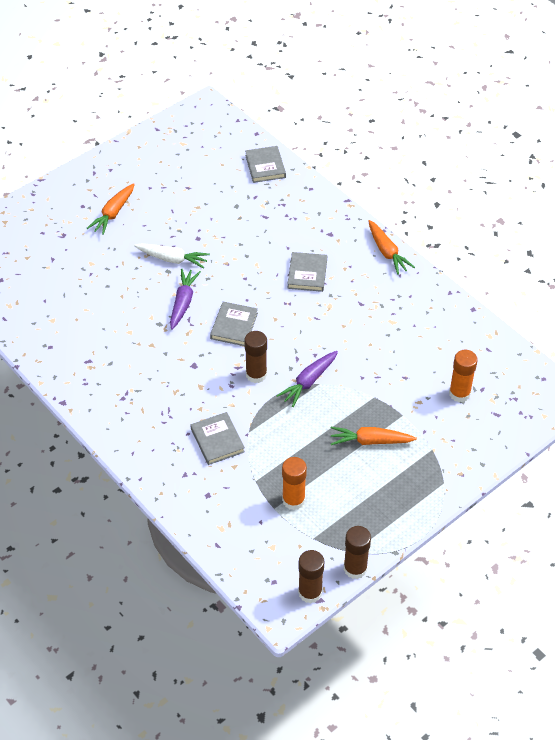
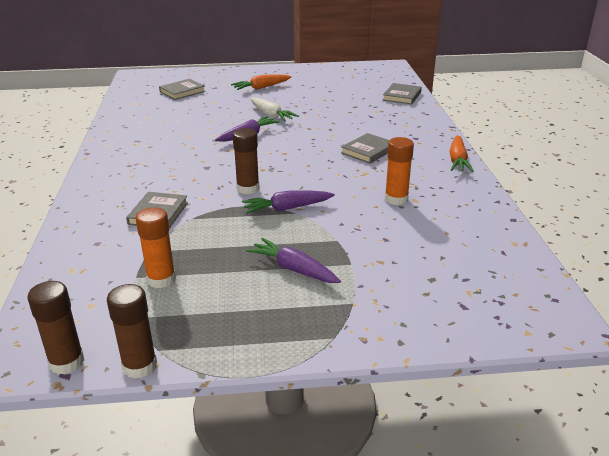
camera: 35 degrees right, 20 degrees down
(234, 326) = (269, 158): grey book -> grey book (182, 91)
(370, 441) = (294, 269): orange carrot -> purple carrot
(459, 393) = (434, 272): orange glue stick -> orange glue stick (396, 199)

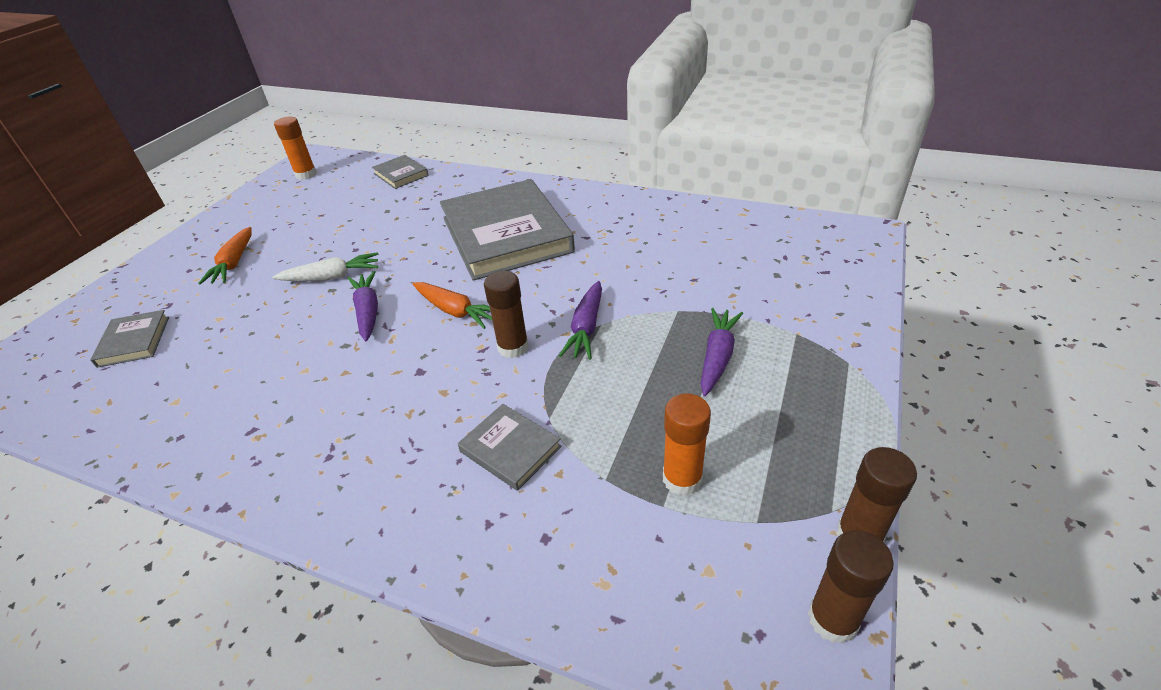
camera: 60 degrees left, 10 degrees up
(294, 269) = (717, 357): purple carrot -> purple carrot turned 135 degrees clockwise
(368, 151) = (506, 234): grey book -> grey book, size x2.28
(396, 199) = (623, 249): orange glue stick -> orange glue stick (306, 175)
(457, 160) = (577, 191): orange carrot -> orange carrot (455, 311)

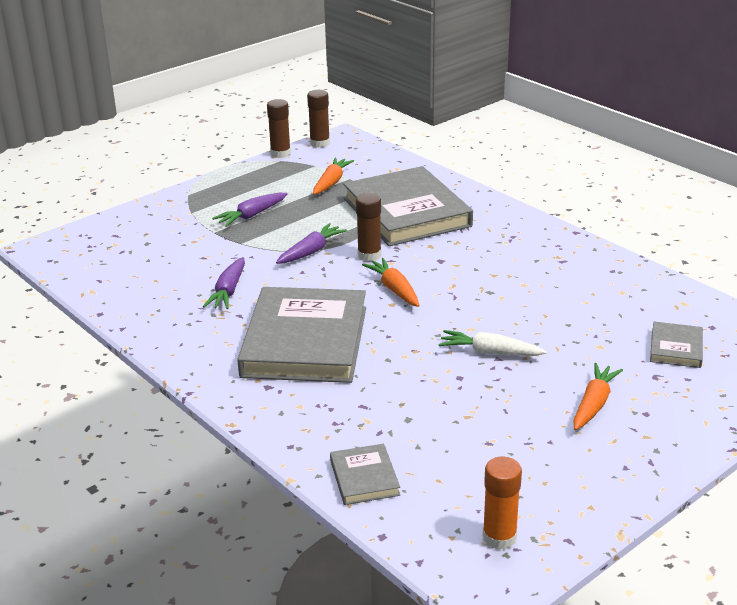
camera: 155 degrees left, 10 degrees down
(368, 312) = (465, 310): purple carrot -> purple carrot (228, 291)
(510, 449) = (407, 212): grey book -> grey book, size x2.28
(682, 479) = (331, 182): orange glue stick -> orange carrot

